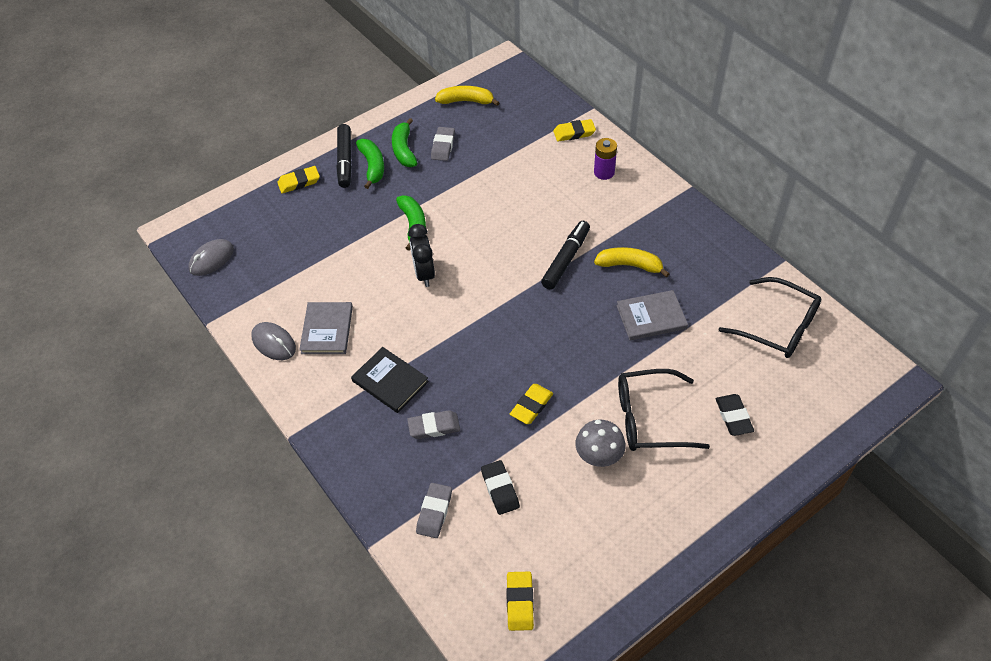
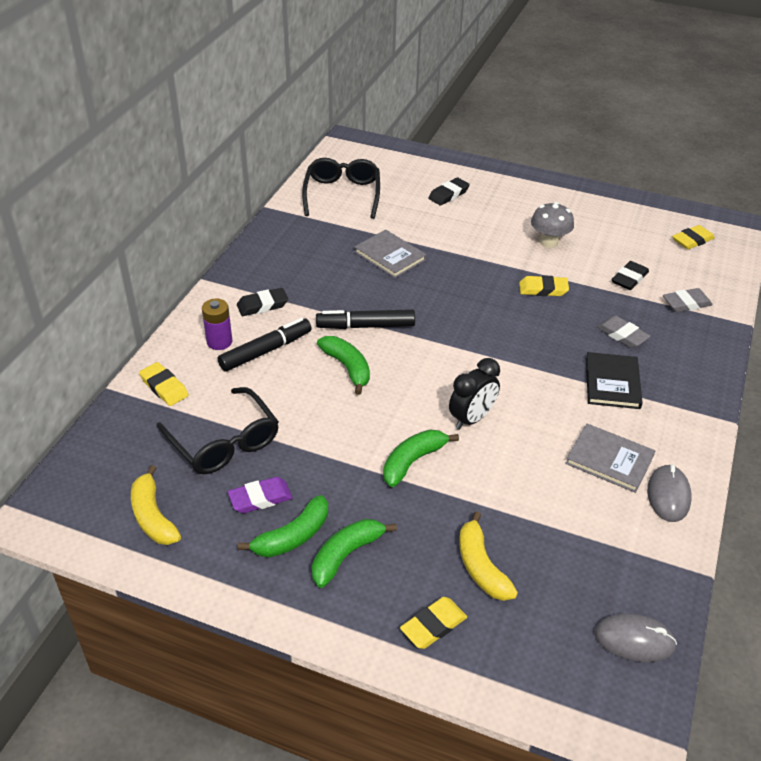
camera: 125 degrees left, 10 degrees down
(299, 182) = (433, 625): yellow eraser -> yellow eraser turned 75 degrees counterclockwise
(327, 330) = (609, 460): grey book -> grey book turned 60 degrees clockwise
(345, 160) = (356, 594): black marker -> black marker (266, 351)
(443, 146) = (260, 498): grey eraser -> purple eraser
(526, 229) = (347, 368): none -> green banana
(630, 265) = (340, 285): yellow banana -> yellow banana (481, 566)
(632, 209) = (262, 305): none -> black eraser
(650, 418) = (490, 229): black glasses -> black glasses (224, 442)

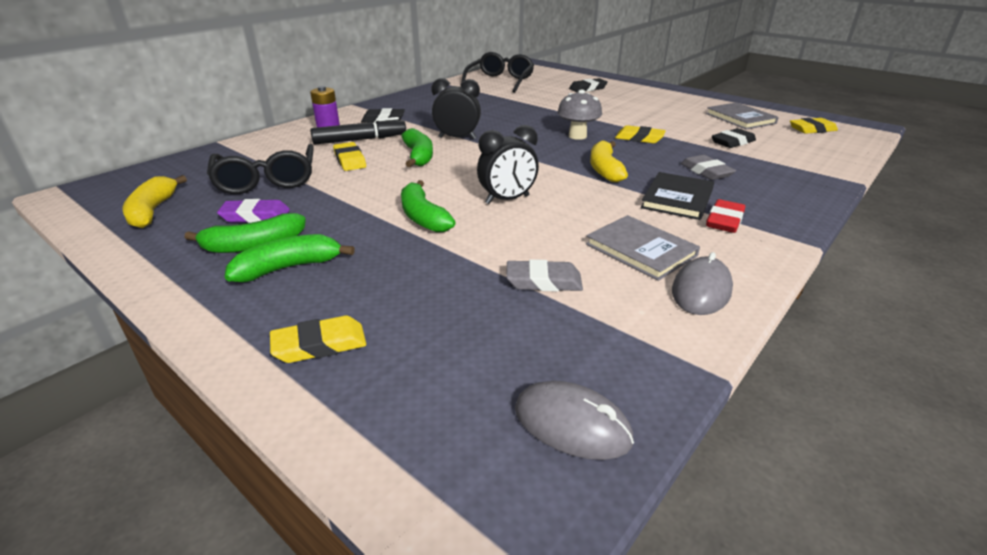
camera: 20 degrees right, 10 degrees down
(164, 387) = (258, 146): yellow eraser -> yellow eraser (350, 160)
(365, 326) = (457, 138): black marker -> black clock
(390, 256) = (512, 109): grey book -> grey book (740, 118)
(413, 461) = (423, 217): green banana -> green banana turned 90 degrees counterclockwise
(481, 566) = (423, 305): yellow banana -> yellow banana (605, 169)
(549, 242) = (662, 116): grey mushroom -> grey mushroom (577, 136)
(659, 405) = (724, 221): none -> red eraser
(686, 303) = (789, 162): grey eraser -> grey eraser (543, 281)

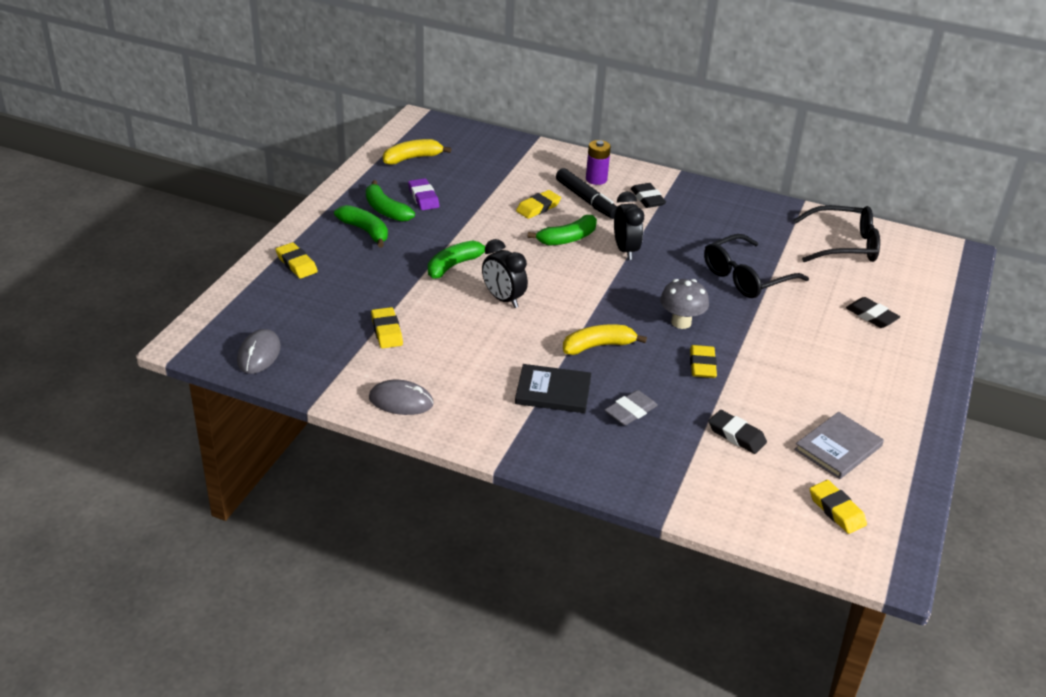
camera: 70 degrees right, 5 degrees up
(267, 179) = (481, 183): black glasses -> black glasses (746, 277)
(543, 281) = (386, 331): grey eraser -> yellow eraser
(641, 250) = (448, 372): grey book -> none
(724, 221) = (520, 418): red eraser -> none

